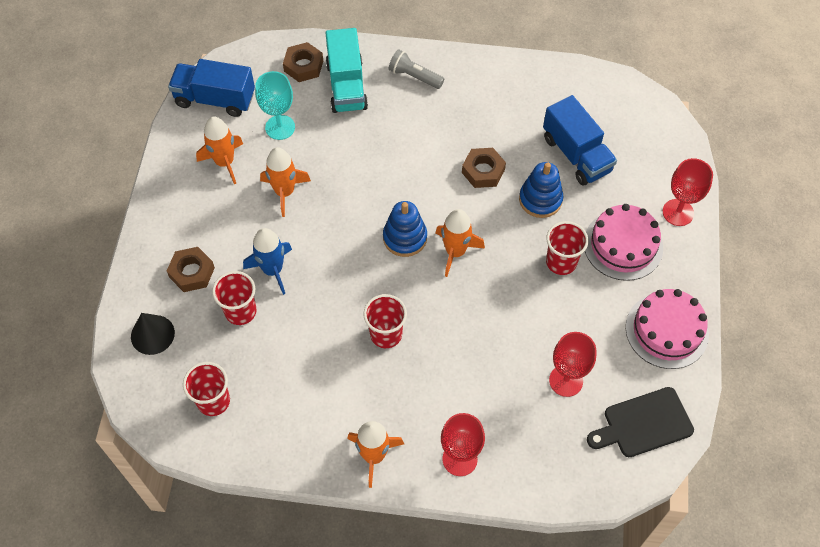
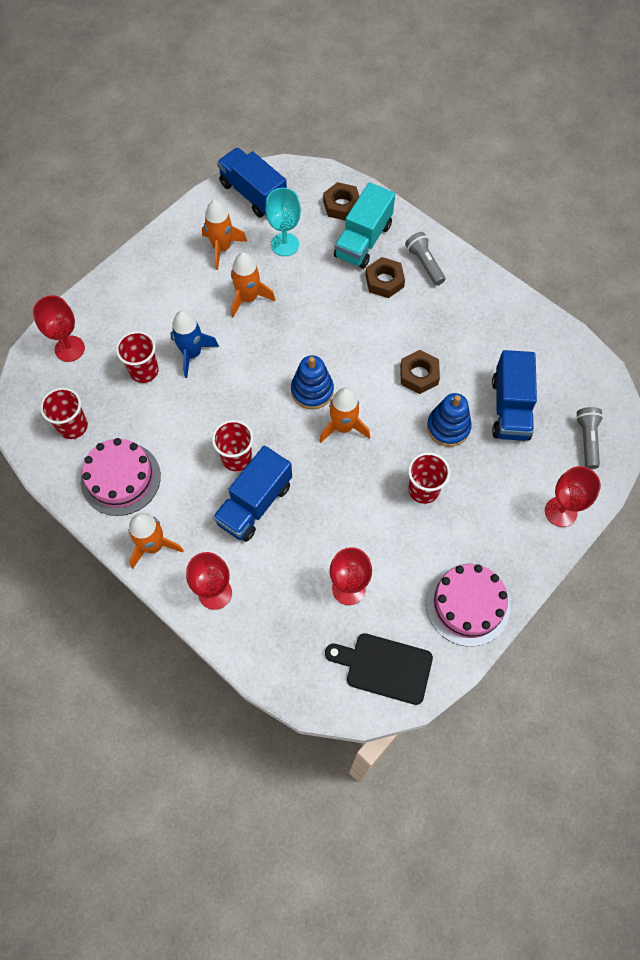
camera: 35 degrees right, 5 degrees up
(152, 334) = (69, 348): black cone -> red goblet
(192, 272) = (133, 319): brown nut -> brown nut (384, 281)
(432, 363) = (254, 504): none -> blue truck
(623, 245) = (488, 509): pink cake -> pink cake (121, 478)
(653, 144) = (587, 440): none -> grey flashlight

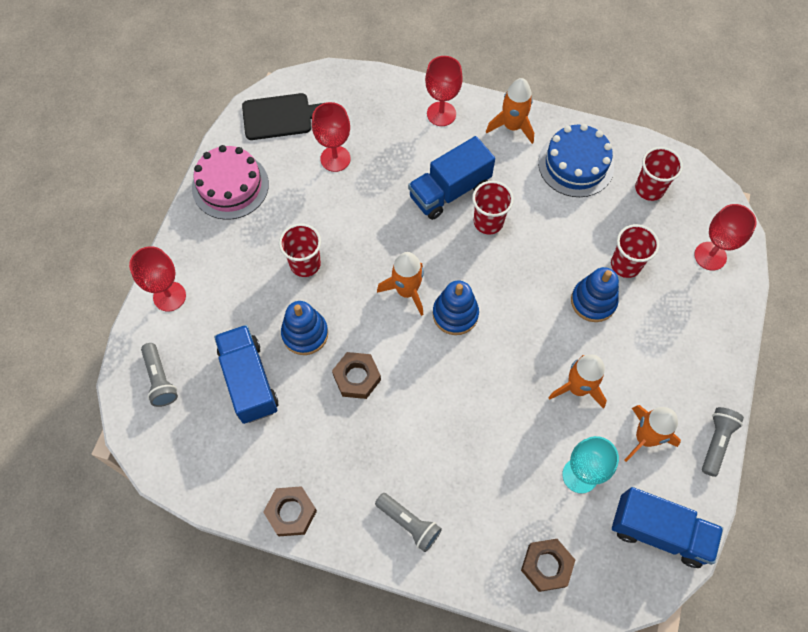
camera: 155 degrees right, 0 degrees up
(121, 478) = (576, 164): pink cake -> blue cake
(174, 226) = (716, 442): none -> grey flashlight
(192, 353) = (593, 301): blue rocket -> blue stacking toy
(254, 504) = (449, 191): blue truck -> blue truck turned 135 degrees counterclockwise
(363, 241) = (495, 523): turquoise truck -> none
(384, 281) = (444, 477): brown nut -> brown nut (291, 512)

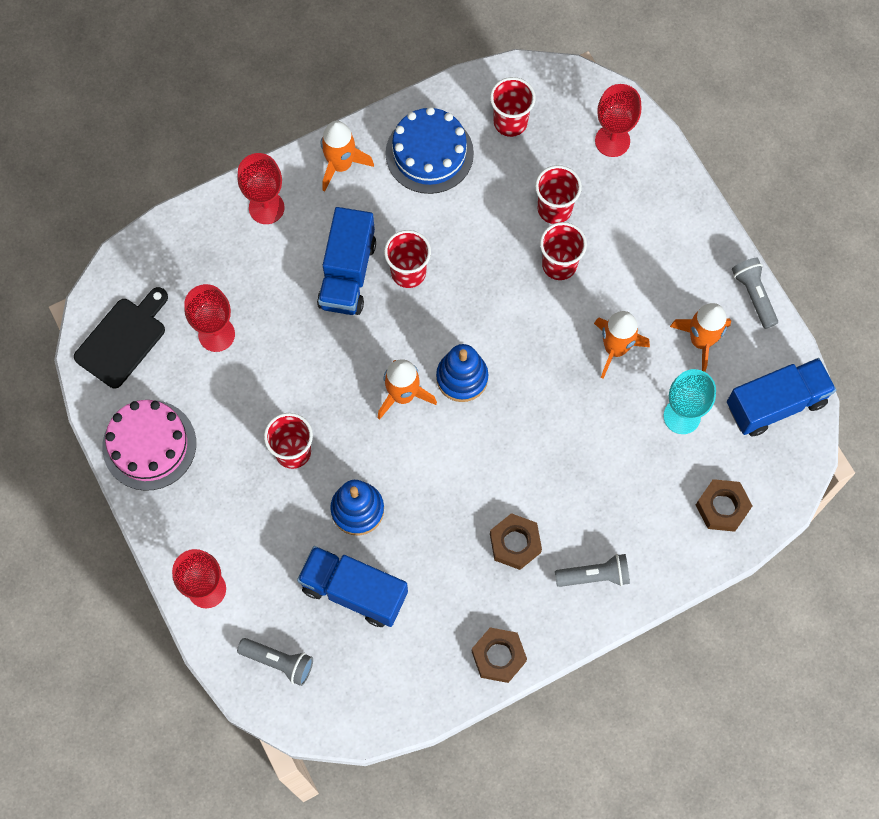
camera: 45 degrees left, 5 degrees up
(357, 377) = (438, 504): brown nut -> brown nut (515, 543)
(593, 301) = (559, 265): blue stacking toy -> red cup

